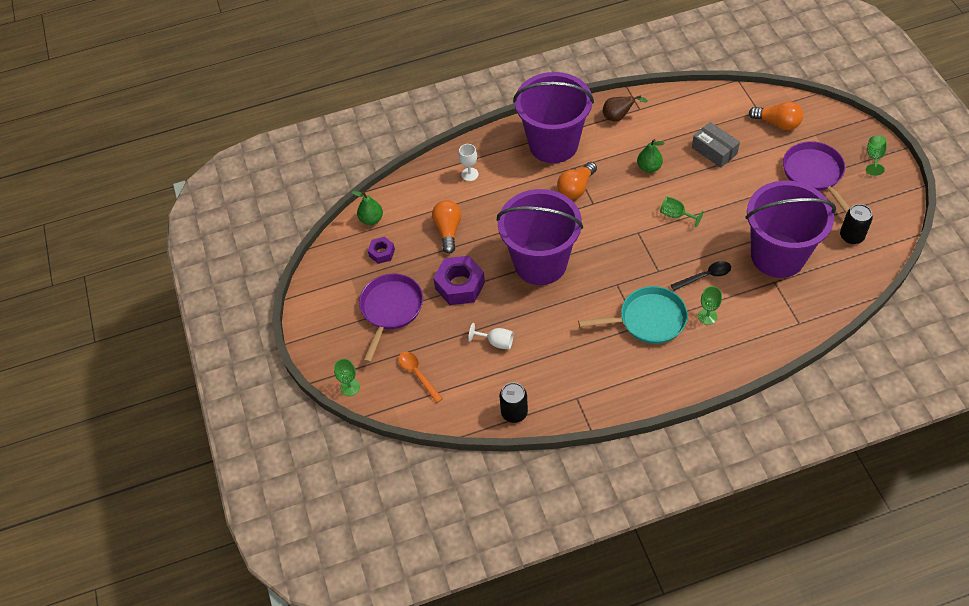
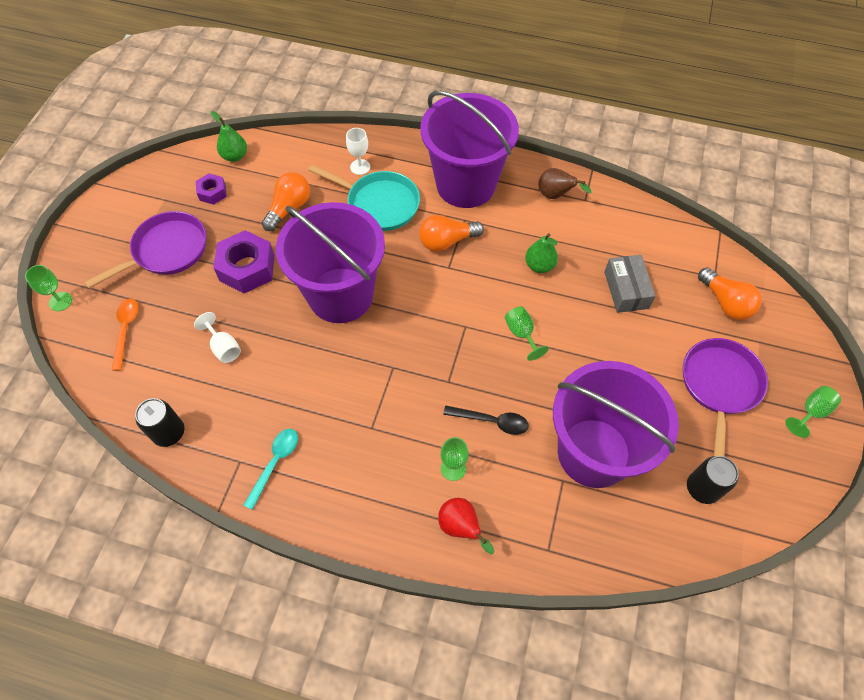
camera: 30 degrees right, 5 degrees up
(599, 384) = (275, 463): none -> turquoise spoon
(648, 320) = (388, 428): turquoise pan -> turquoise pan (379, 204)
(741, 344) = (461, 527): none -> red pear

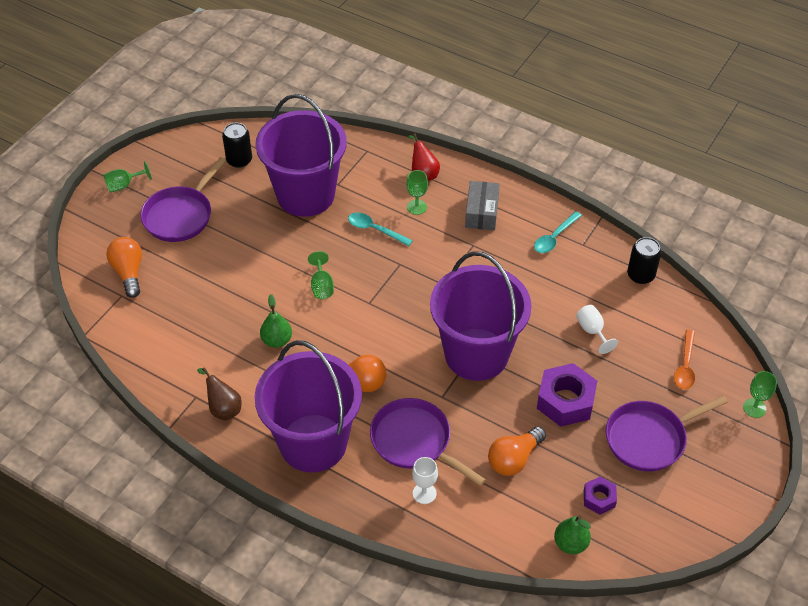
camera: 165 degrees left, 10 degrees down
(379, 204) = (414, 441): turquoise pan -> purple pan
(491, 421) = (375, 230): black spoon -> turquoise spoon
(626, 290) = (209, 301): grey box -> grey box (481, 212)

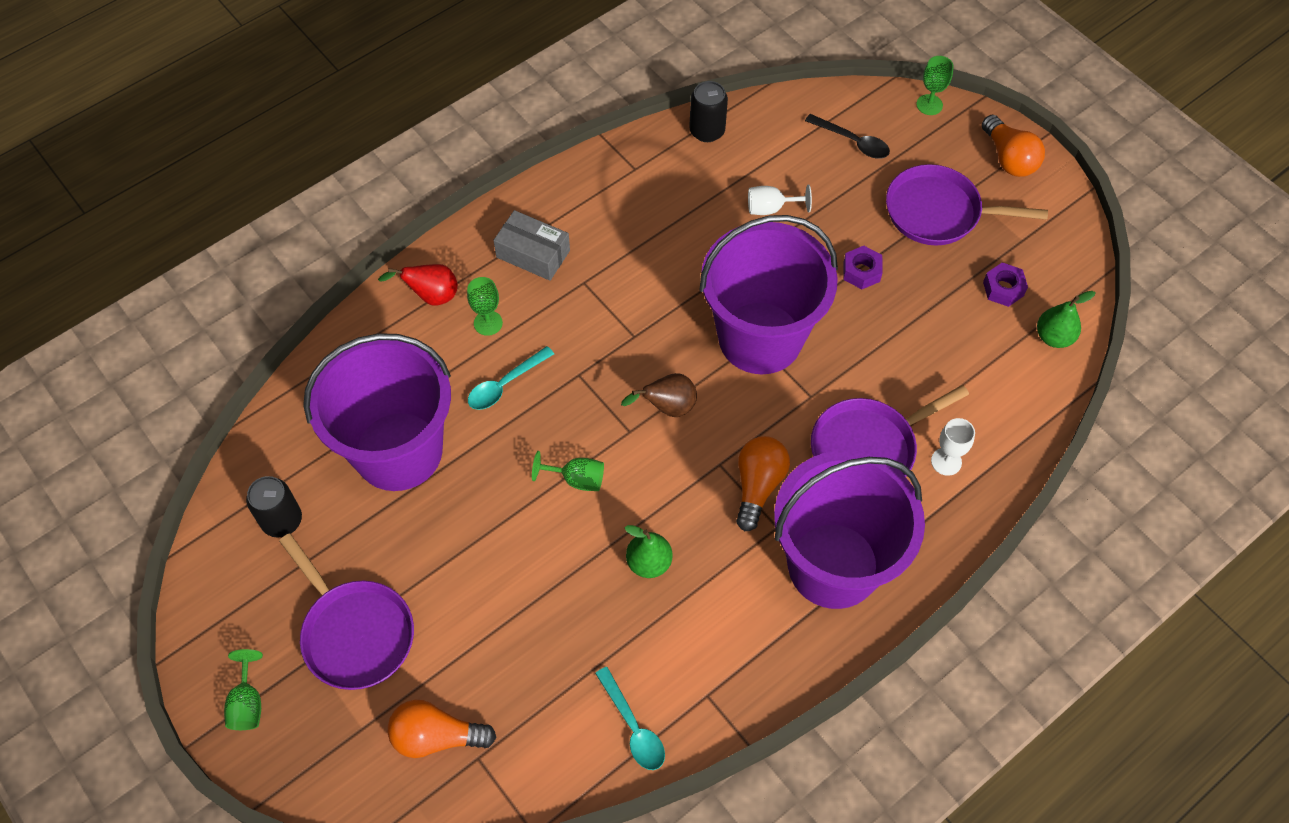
camera: 70 degrees left, 10 degrees up
(223, 408) = (740, 663): brown pear -> brown pear (667, 407)
(514, 459) = (926, 352): orange light bulb -> orange light bulb (1009, 158)
(554, 237) = (610, 192): turquoise spoon -> turquoise spoon (633, 727)
(565, 401) = (861, 272): purple nut -> purple nut, size x0.55
(649, 438) = (938, 212): purple pan -> purple pan turned 105 degrees clockwise
(685, 366) = (852, 142): orange spoon -> black spoon

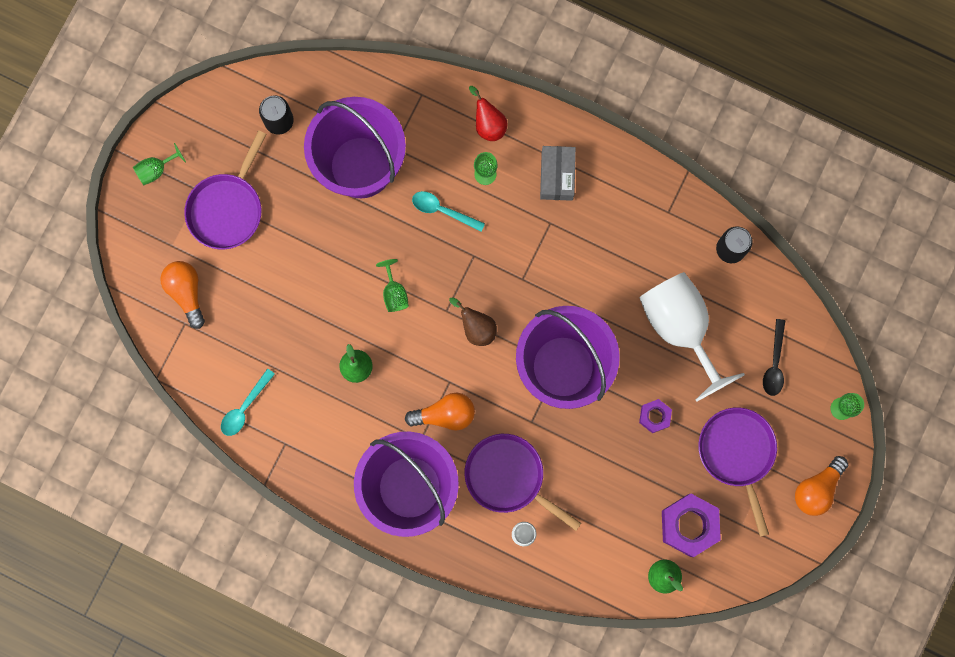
camera: 65 degrees right, 20 degrees up
(770, 208) = (680, 327): white goblet -> white goblet, size x2.40
(1003, 289) = (689, 525): purple nut -> purple nut, size x1.83

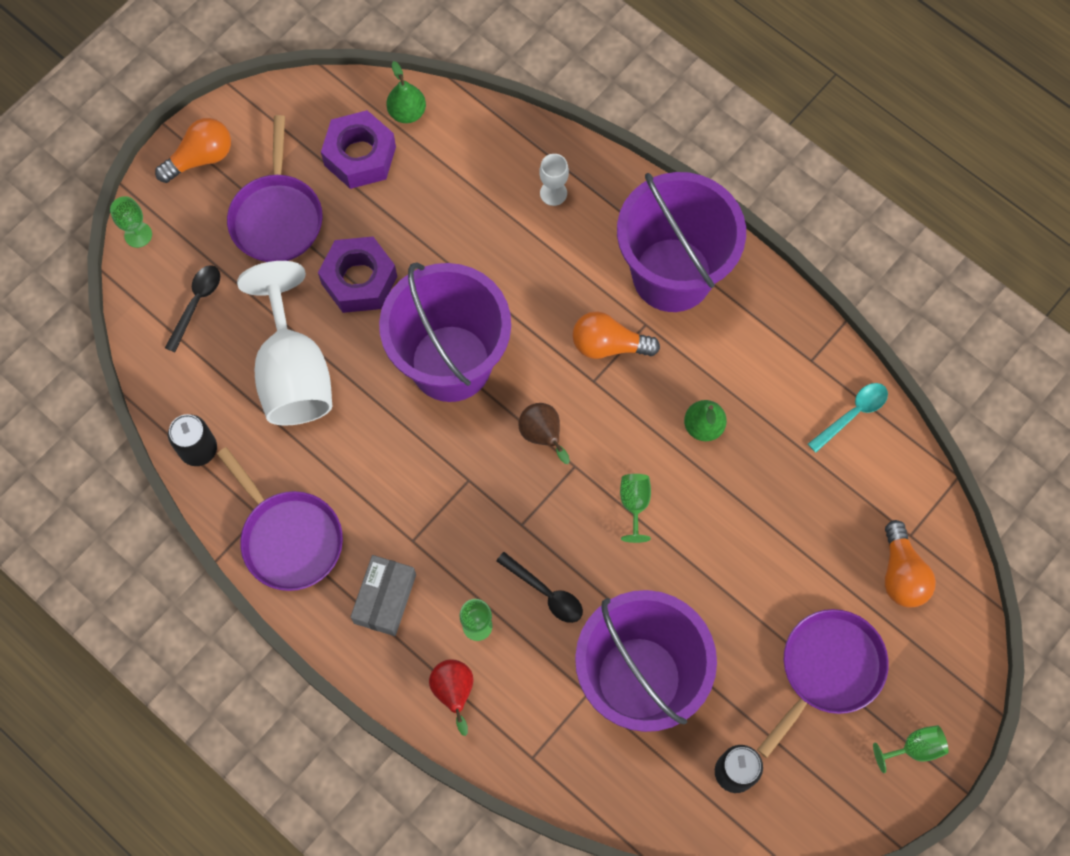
camera: 165 degrees left, 10 degrees down
(443, 210) = (545, 593): turquoise spoon -> black spoon
(508, 477) = (552, 257): purple pan -> purple pan (288, 538)
(654, 416) = (359, 280): purple nut -> purple nut, size x1.83

